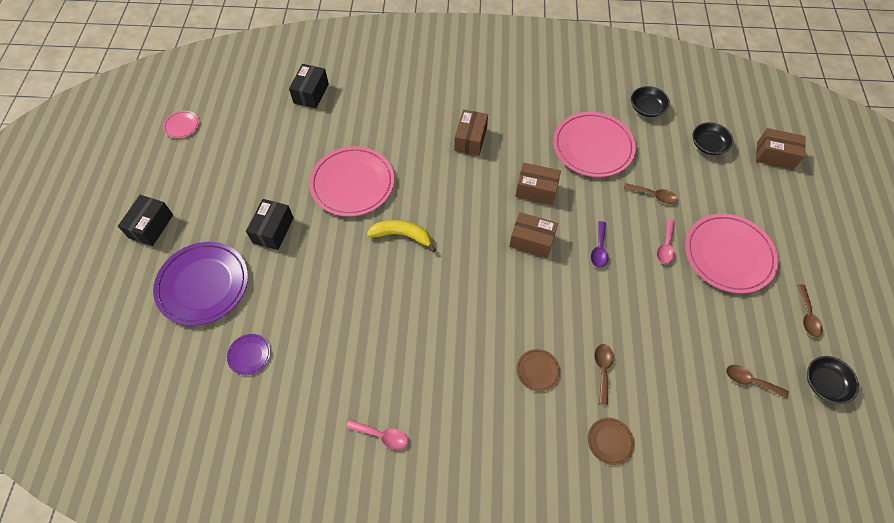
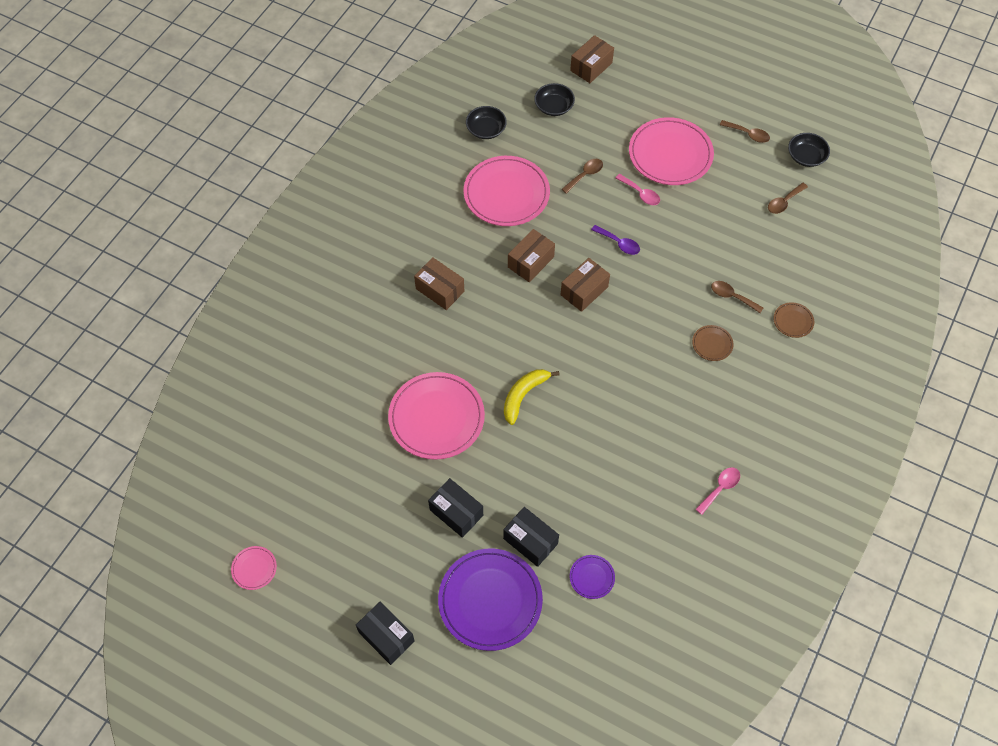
camera: 65 degrees left, 0 degrees up
(311, 93) = (287, 416): black box -> black box (530, 541)

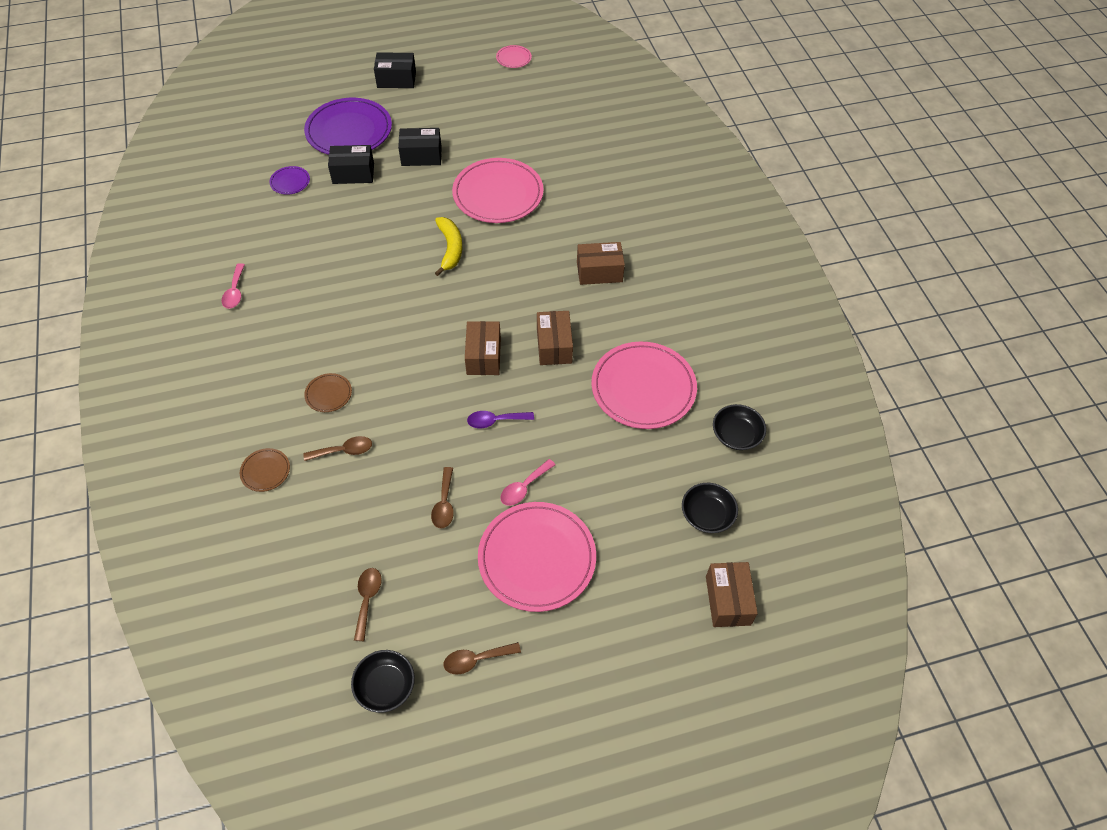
camera: 135 degrees right, 5 degrees down
(585, 175) = (595, 463): brown spoon -> brown spoon (444, 504)
(640, 193) = (524, 487): pink spoon -> pink spoon turned 45 degrees counterclockwise

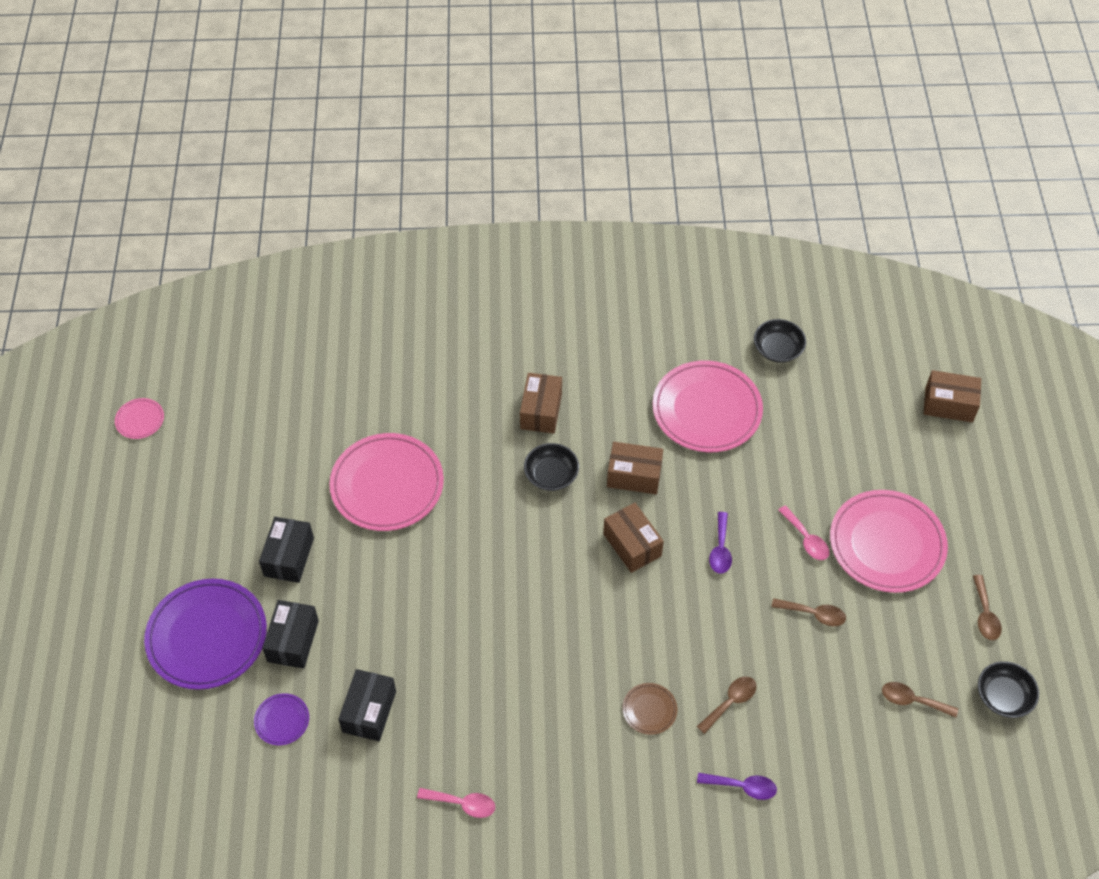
camera: 75 degrees left, 0 degrees up
(265, 471) = (742, 787): brown plate -> purple spoon
(344, 451) = (730, 702): brown spoon -> brown spoon turned 45 degrees clockwise
(396, 79) = (123, 564): black box -> black box (369, 711)
(450, 248) = (461, 551): yellow banana -> none
(483, 356) = (632, 545): brown box -> brown box turned 45 degrees clockwise
(707, 515) = (861, 396): black bowl -> black bowl (551, 475)

